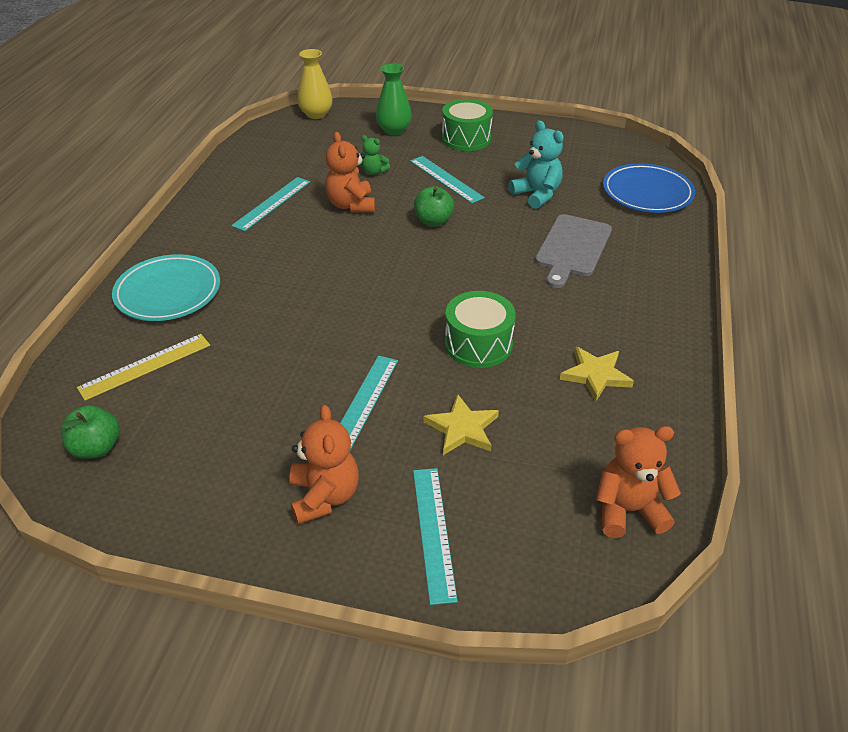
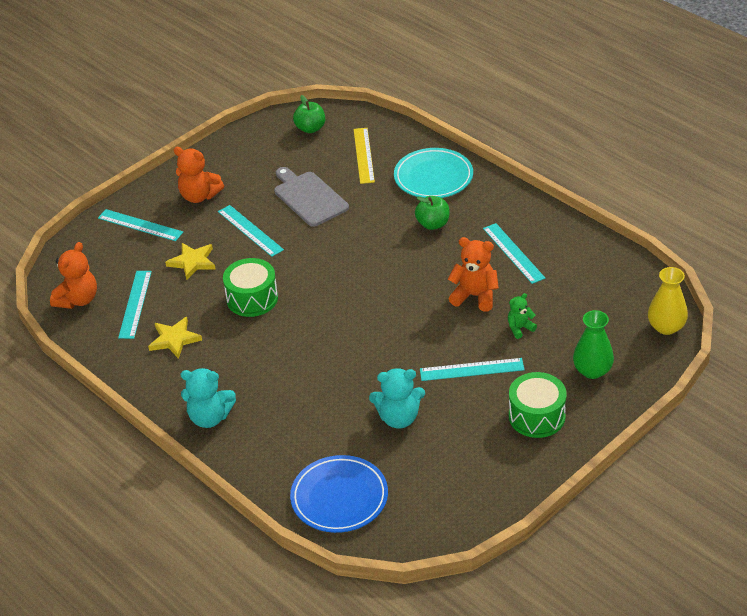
camera: 125 degrees right, 0 degrees up
(433, 221) = (412, 335): green apple -> green apple (433, 224)
(572, 248) = (307, 400): grey cutting board -> grey cutting board (309, 197)
(579, 443) = (135, 304): none -> turquoise ruler
(659, 296) = (210, 417): none -> turquoise teddy bear

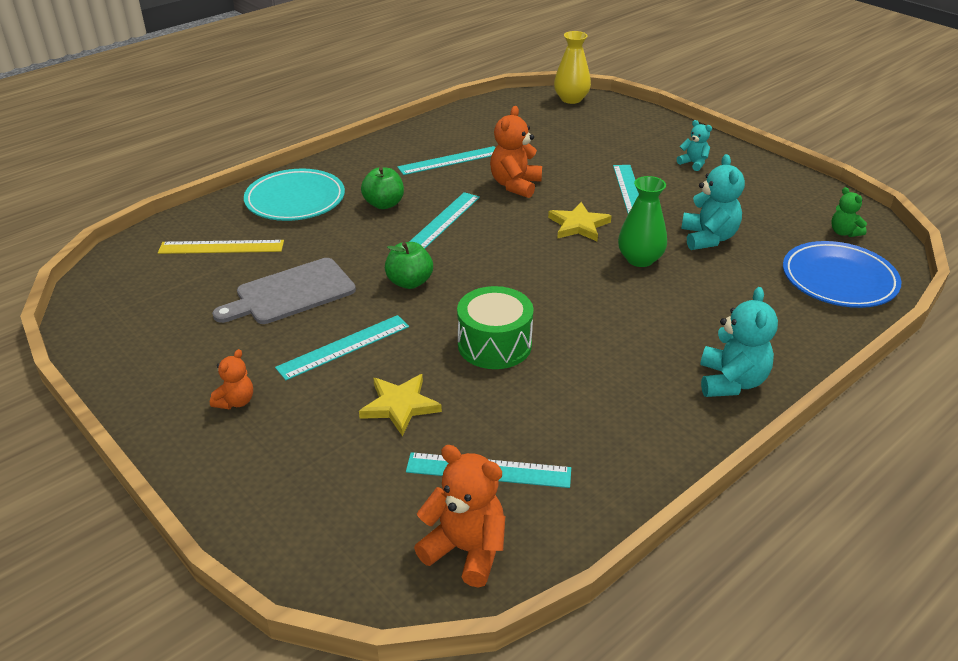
camera: 90 degrees left, 5 degrees down
(140, 225) = (284, 473): turquoise ruler -> turquoise ruler (443, 221)
(174, 339) = (575, 421): yellow star -> yellow star (578, 225)
(199, 196) = (235, 401): orange teddy bear -> orange teddy bear, size x0.58
(310, 128) = (130, 289): green apple -> green apple (409, 282)
(520, 328) = (568, 164): green teddy bear -> green teddy bear (844, 232)
(537, 416) = (693, 163): green drum -> turquoise teddy bear
(592, 370) = (629, 134): green vase -> green vase (640, 259)

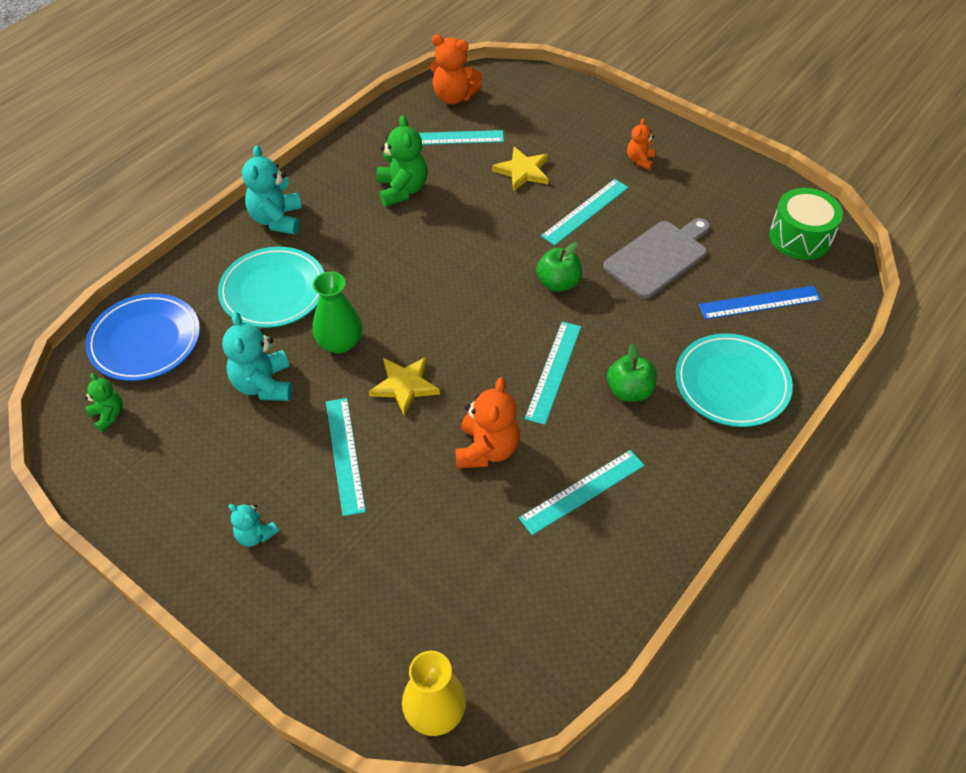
camera: 170 degrees right, 15 degrees up
(221, 247) = (759, 303): yellow ruler -> blue ruler
(494, 344) = (465, 228): green drum -> green drum (800, 237)
(568, 400) = (402, 190): none -> green teddy bear
(717, 307) = (273, 291): none -> turquoise plate

